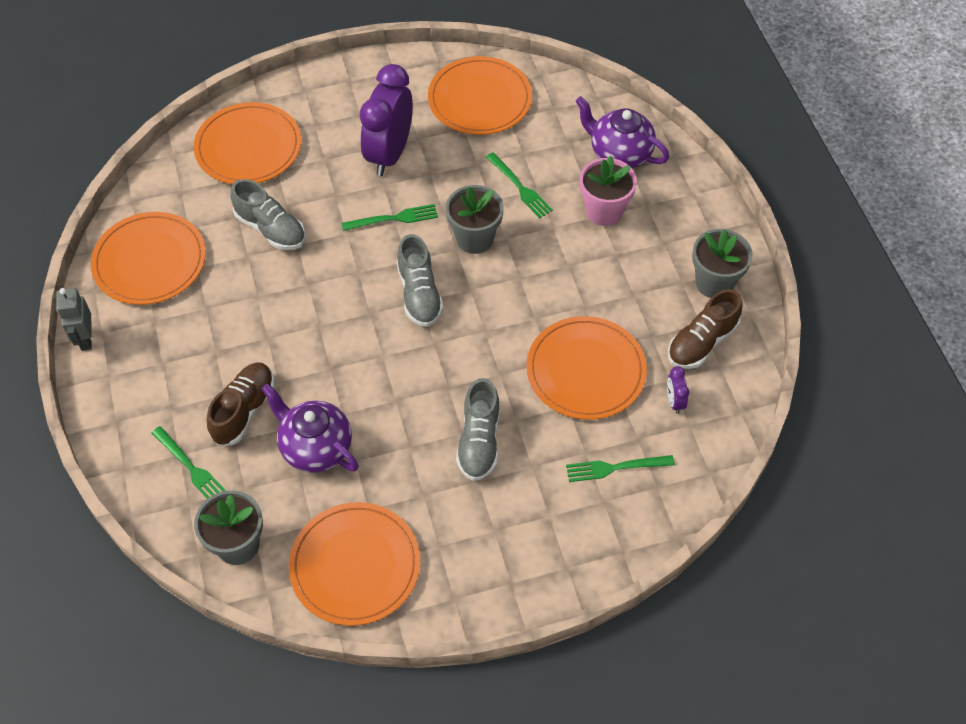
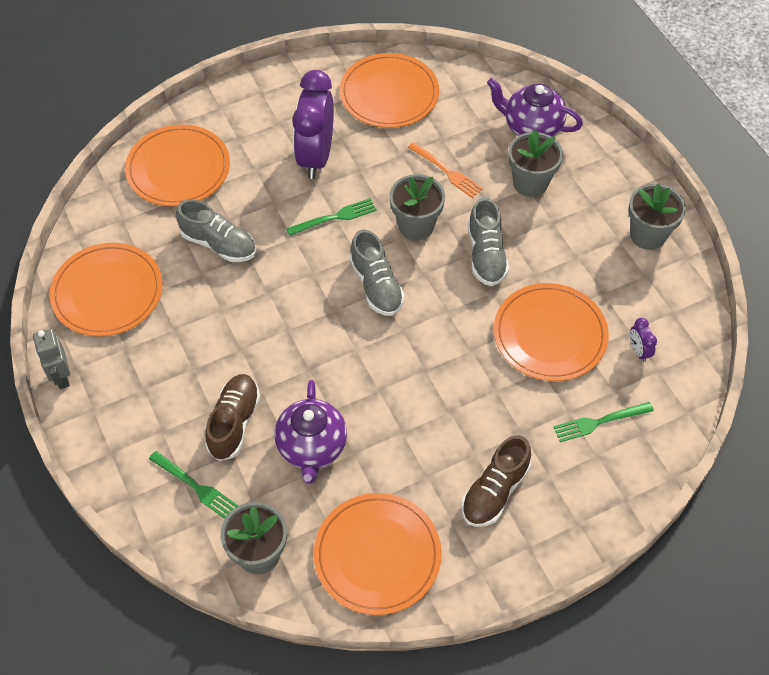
camera: 10 degrees left, 0 degrees up
(315, 447) = (312, 447): purple teapot -> purple teapot turned 120 degrees counterclockwise
(479, 441) = (466, 417): grey shoe -> grey shoe (486, 255)
(520, 188) = (447, 172): green fork -> orange fork
(604, 211) = (530, 183): pink flower pot -> grey flower pot
(702, 342) = (650, 292): brown shoe -> brown shoe (495, 491)

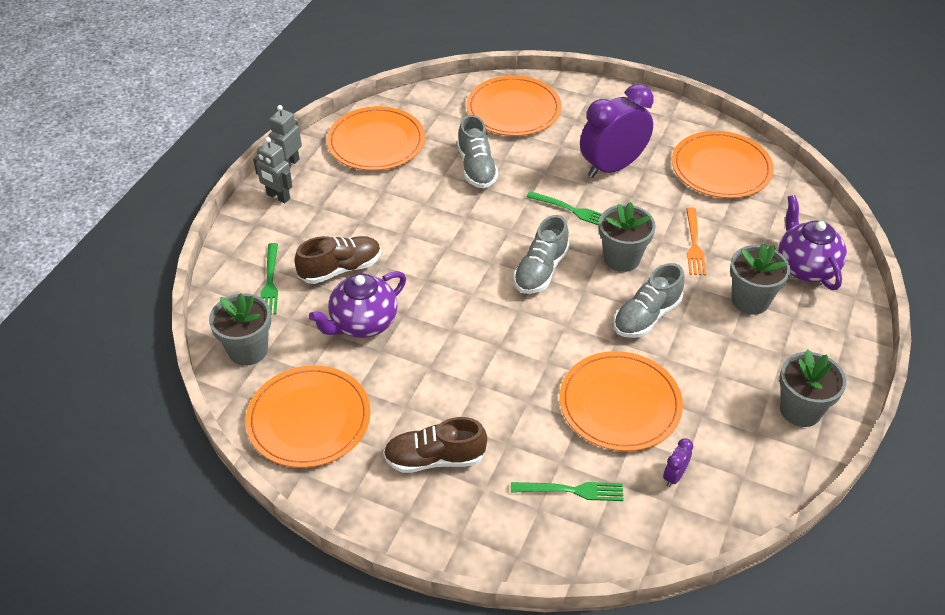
camera: 50 degrees right, 10 degrees down
(95, 412) = (278, 197): none -> grey robot
(599, 422) = (572, 490): green fork -> green fork turned 150 degrees clockwise

